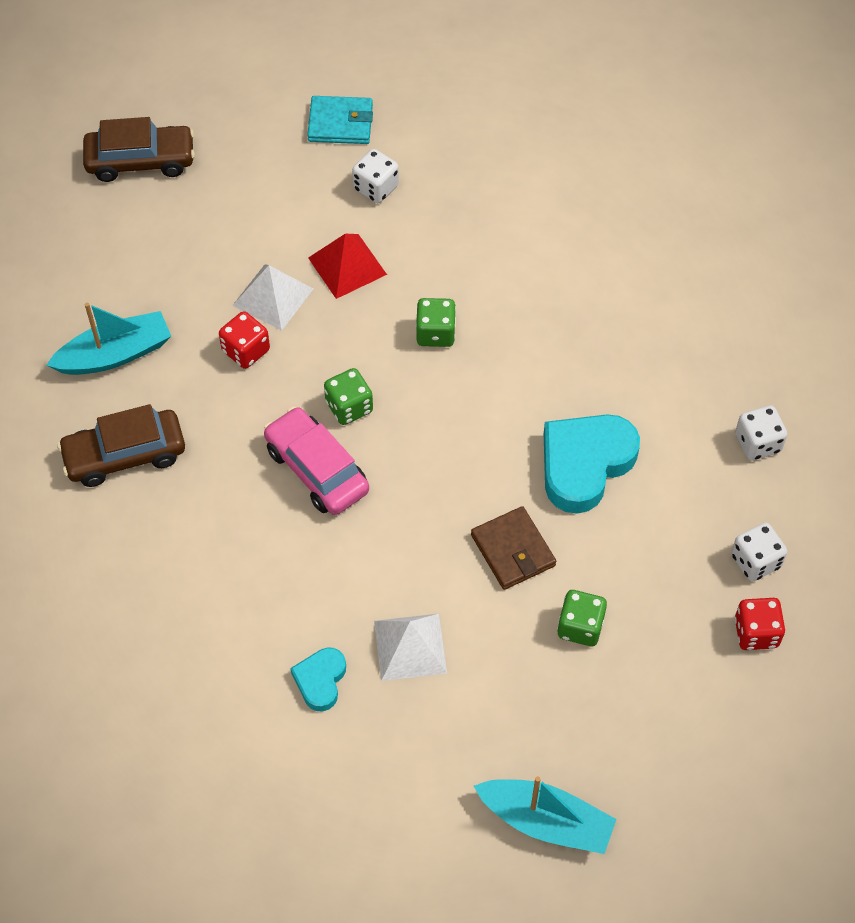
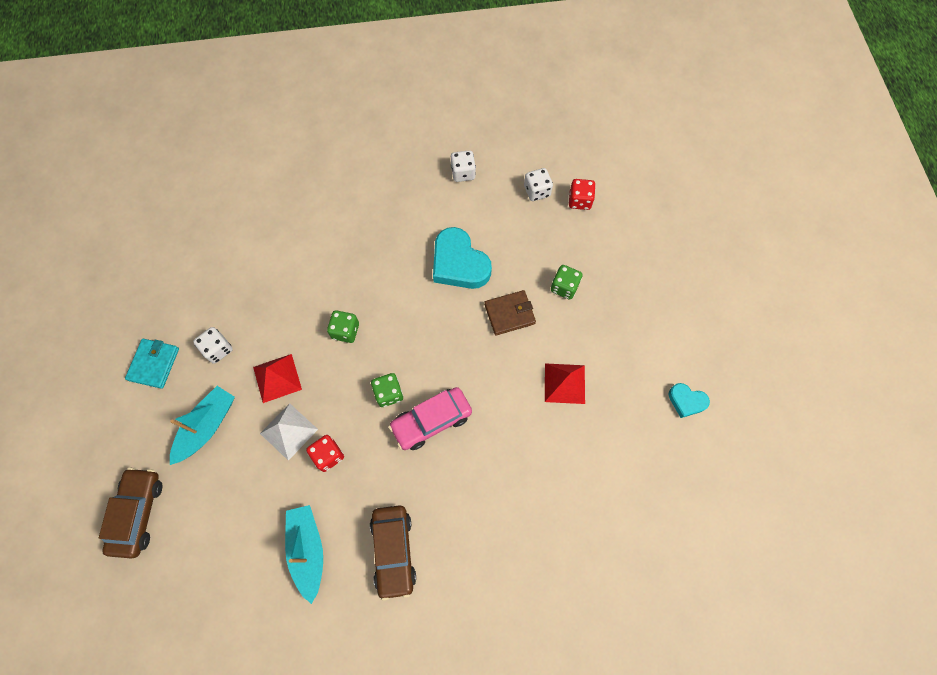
camera: 80 degrees left, 10 degrees up
(320, 680) = (580, 440): turquoise heart -> turquoise heart (686, 401)
(410, 647) = (564, 383): white pyramid -> red pyramid
(546, 821) = (680, 328): turquoise boat -> turquoise boat (207, 427)

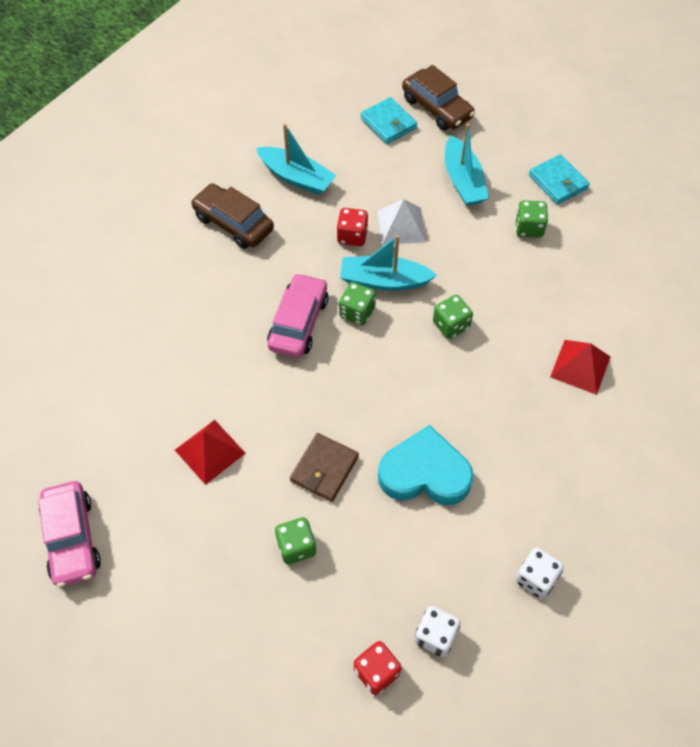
camera: 135 degrees right, 10 degrees down
(187, 536) = (388, 123): none -> turquoise wallet
(218, 349) = (528, 228): white dice -> green dice
(277, 378) = (458, 249): red pyramid -> red pyramid (580, 366)
(348, 400) = (384, 281): none -> turquoise boat
(686, 401) = (72, 538): turquoise heart -> pink car

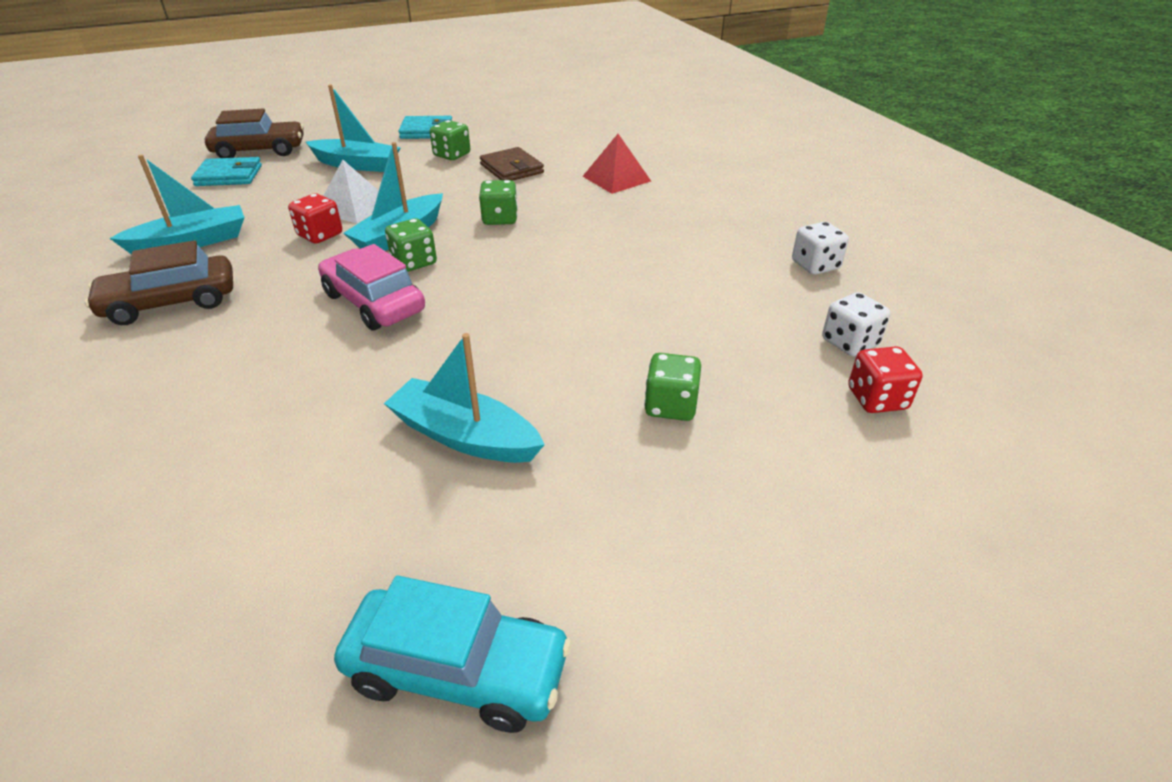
camera: 60 degrees left, 20 degrees down
(72, 538) = (457, 670): pink car -> turquoise car
(210, 451) = (465, 436): red pyramid -> turquoise boat
(324, 469) = (584, 349): brown wallet -> brown wallet (512, 169)
(425, 473) = (651, 286): turquoise heart -> none

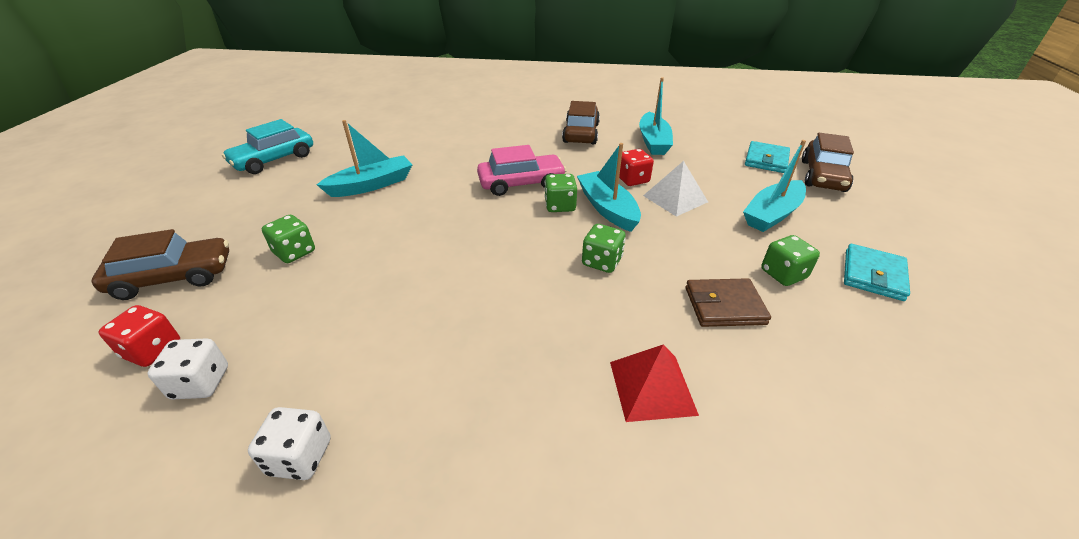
camera: 120 degrees right, 0 degrees up
(818, 479) = (173, 277): none -> brown car

